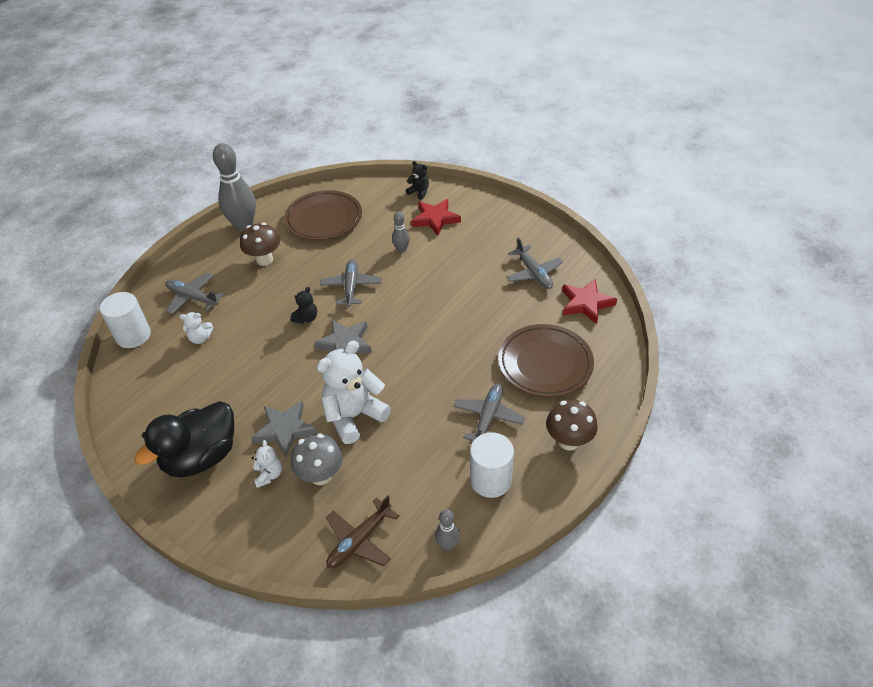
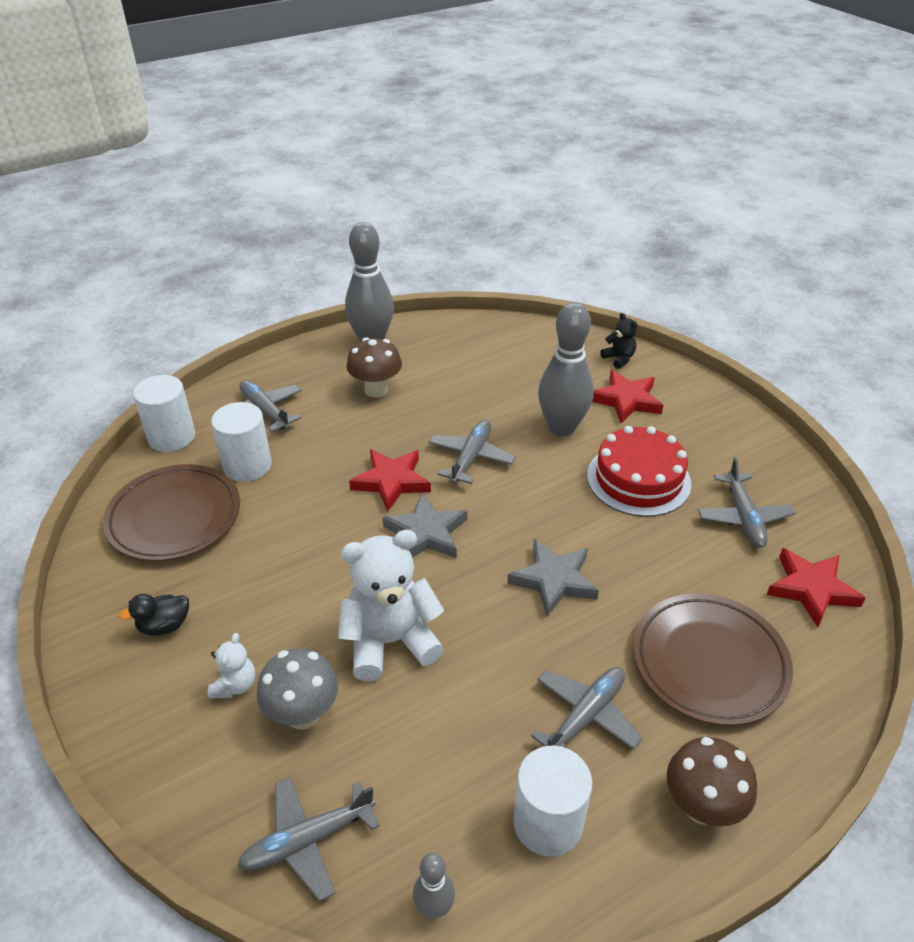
camera: 20 degrees right, 5 degrees down
(200, 338) = (247, 465): white teddy bear -> white cylinder
(201, 457) = (164, 626): black duck -> black duck, size x0.44
(285, 430) = (288, 627): grey star -> grey star (553, 580)
(306, 318) = (391, 481): black teddy bear -> red star
(324, 219) = (475, 360): brown plate -> brown plate (175, 518)
(359, 540) = (308, 841): brown plane -> grey plane
(401, 249) = (562, 427): grey bowling pin -> grey bowling pin, size x2.09
(463, 269) = (638, 479): none -> red cake

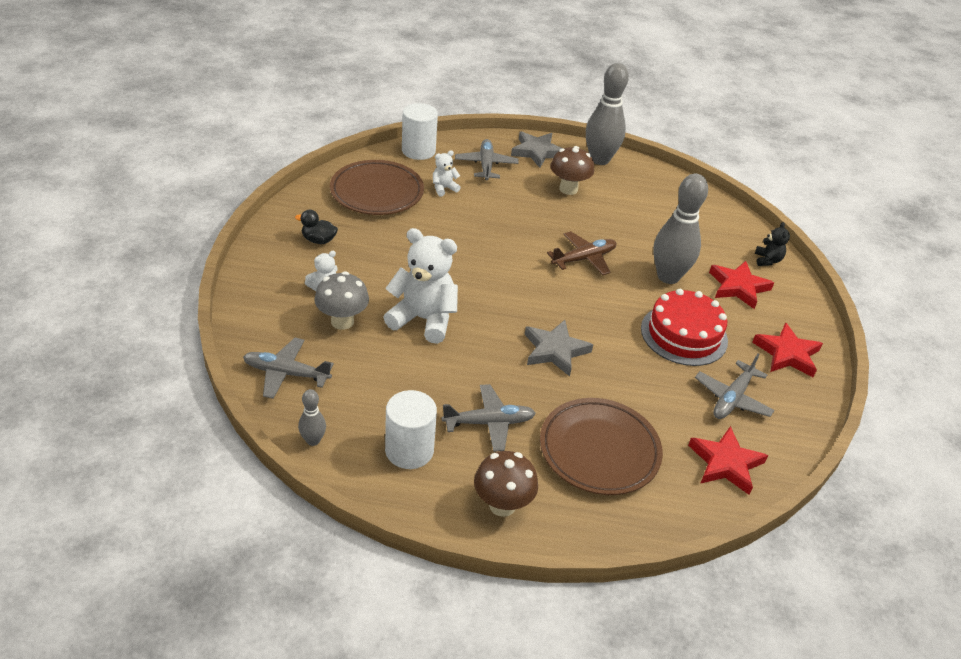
camera: 35 degrees right, 0 degrees up
(247, 465) = (444, 188): white cylinder -> white teddy bear
(391, 481) = (518, 243): red star -> red star (787, 354)
(426, 533) = (507, 281): grey star -> grey star (537, 152)
(471, 457) = (584, 259): grey plane -> brown plane

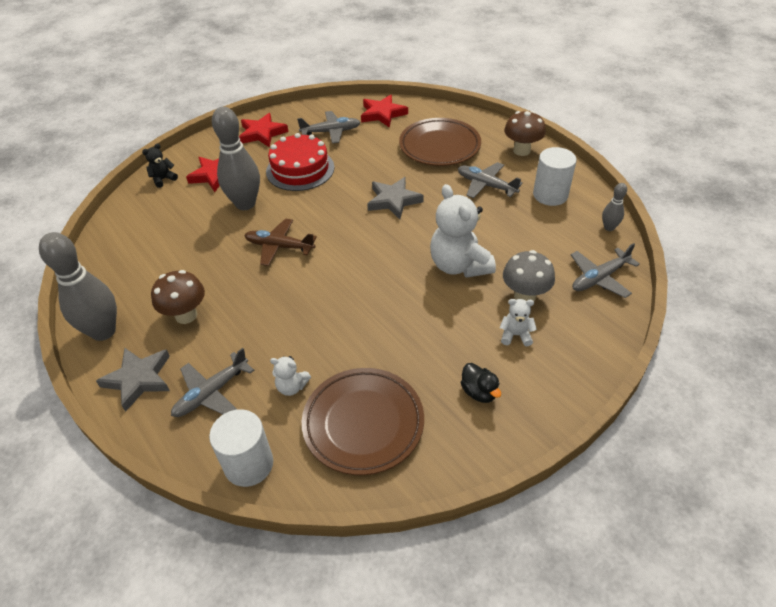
camera: 130 degrees left, 5 degrees up
(286, 373) = (599, 278): grey plane -> grey plane turned 90 degrees clockwise

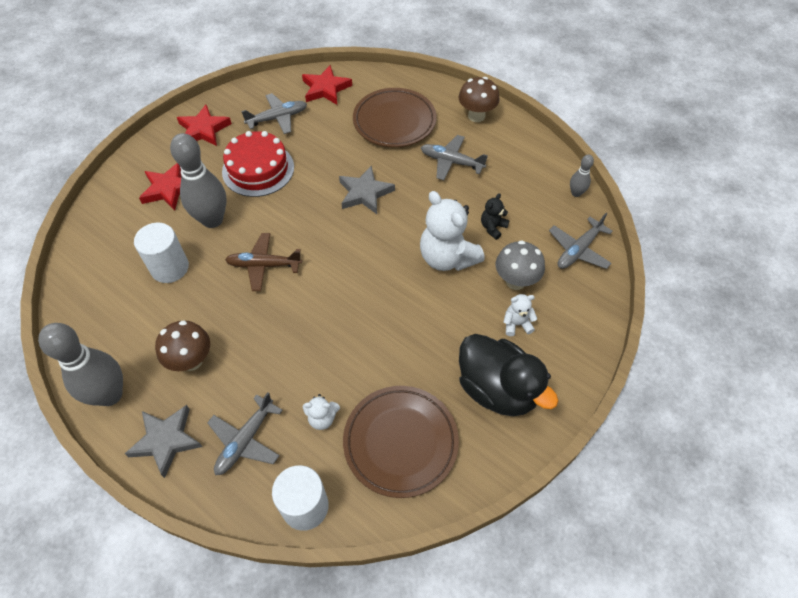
camera: 15 degrees left, 10 degrees up
(163, 179) = (112, 202): black teddy bear -> black teddy bear (493, 227)
(479, 392) = (497, 389): black duck -> black duck, size x2.25
(550, 195) = (514, 164): white cylinder -> white cylinder (170, 268)

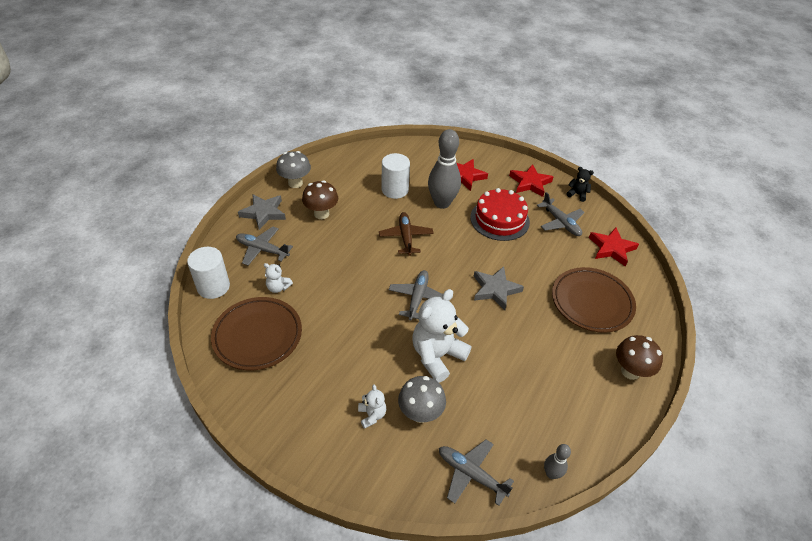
camera: 80 degrees right, 10 degrees down
(110, 395) = (295, 183): grey bowling pin -> grey mushroom
(322, 418) = (278, 287): white teddy bear -> white teddy bear turned 60 degrees counterclockwise
(451, 162) = (555, 352): grey plane -> grey plane (417, 298)
(493, 227) = (481, 392): black teddy bear -> black teddy bear (577, 194)
(497, 389) = (304, 401): black duck -> none

